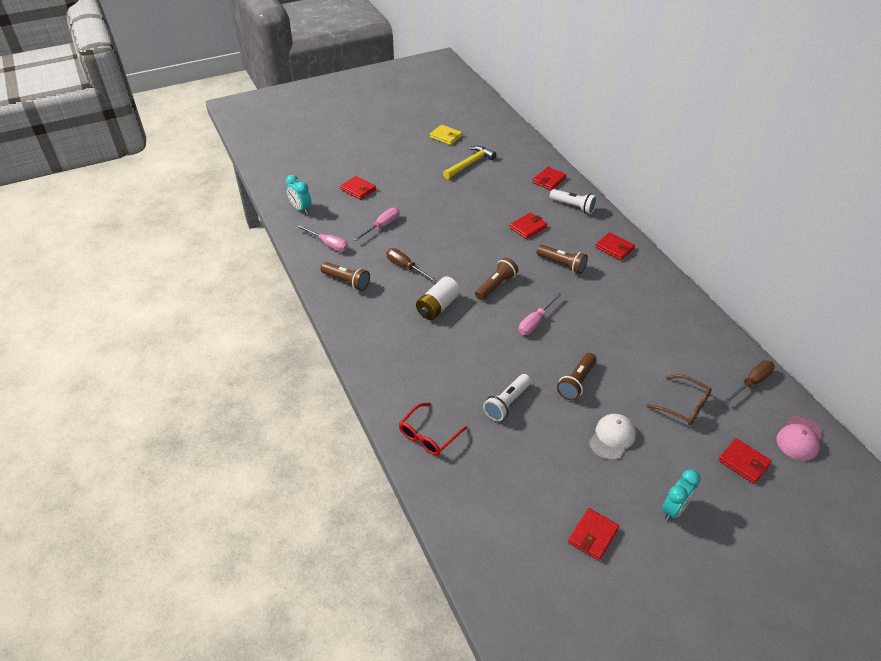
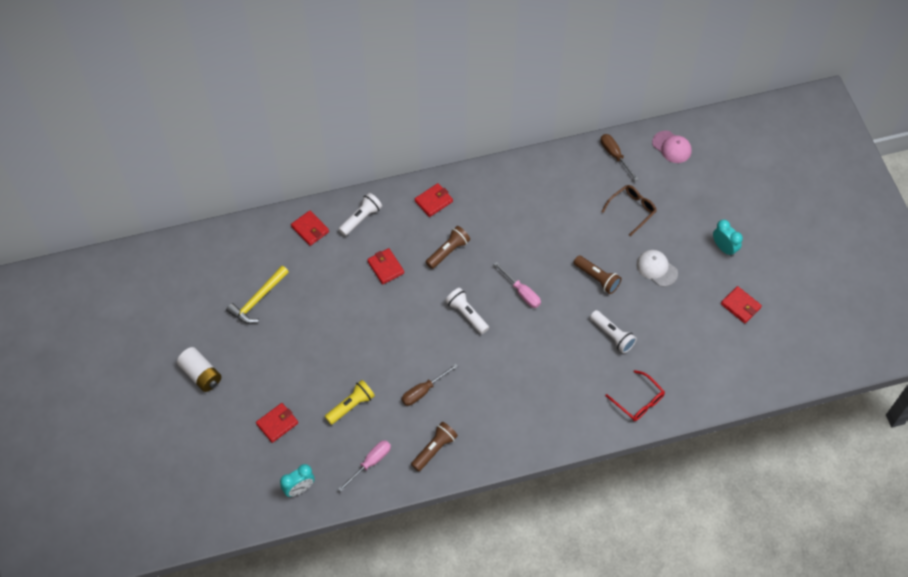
camera: 80 degrees left, 15 degrees up
(382, 226) = (351, 406): pink screwdriver -> yellow flashlight
(438, 307) = (487, 370): white battery -> white battery (201, 374)
(446, 136) = (193, 315): yellow wallet -> none
(470, 164) = (258, 299): yellow hammer -> yellow hammer turned 105 degrees counterclockwise
(496, 285) = (466, 314): brown flashlight -> white flashlight
(743, 462) = (689, 190): red wallet -> none

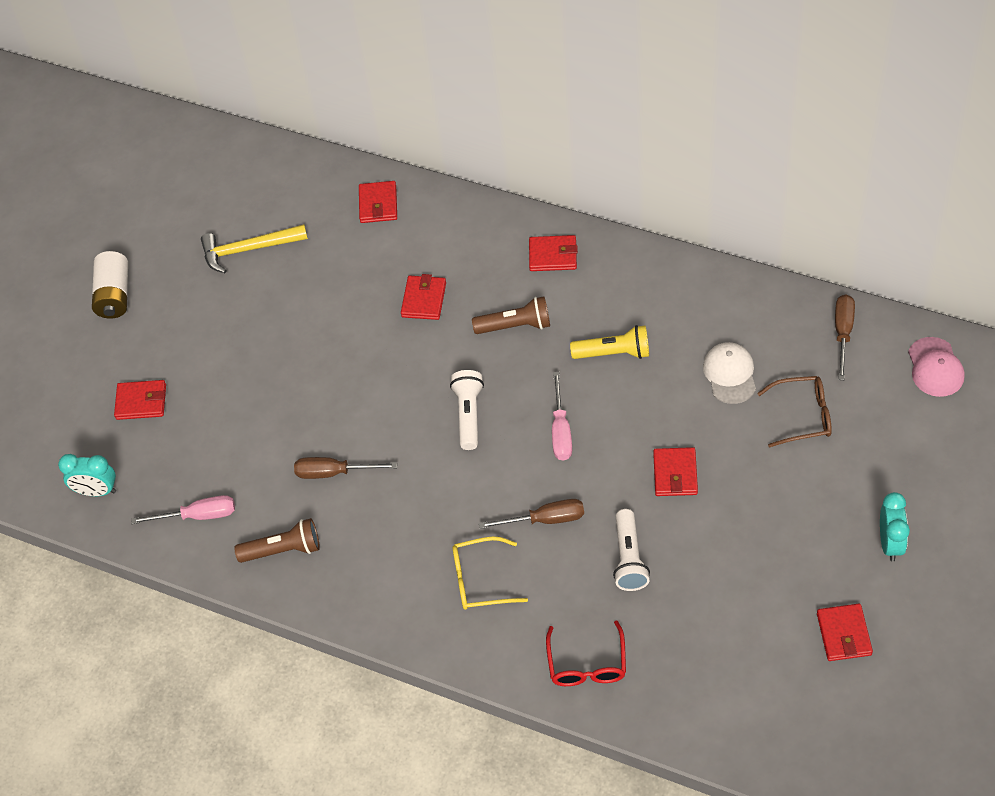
camera: 45 degrees right, 5 degrees down
(351, 406) = (238, 435): yellow flashlight -> yellow flashlight (614, 353)
(361, 218) = (448, 226): white flashlight -> none
(550, 395) = (480, 580): none -> yellow glasses
(554, 343) = (545, 519): none -> brown screwdriver
(597, 278) = (675, 474): brown flashlight -> red wallet
(656, 268) = (768, 511): white cap -> white cap (730, 374)

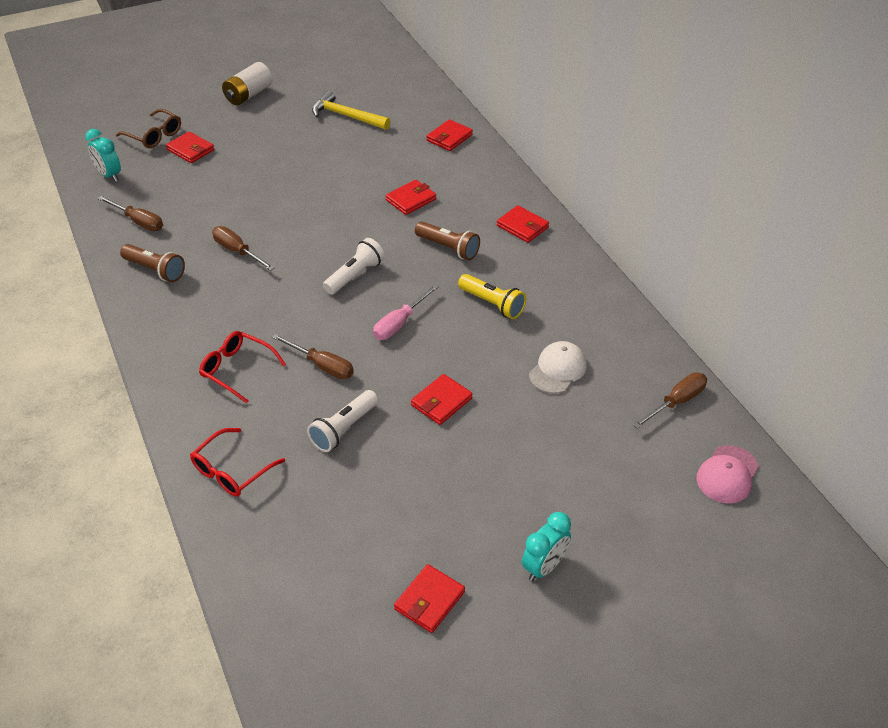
camera: 35 degrees right, 10 degrees down
(198, 515) = (139, 222): pink screwdriver -> brown screwdriver
(480, 580) = (237, 369): yellow glasses -> red glasses
(803, 416) = (580, 432): brown glasses -> brown glasses (154, 135)

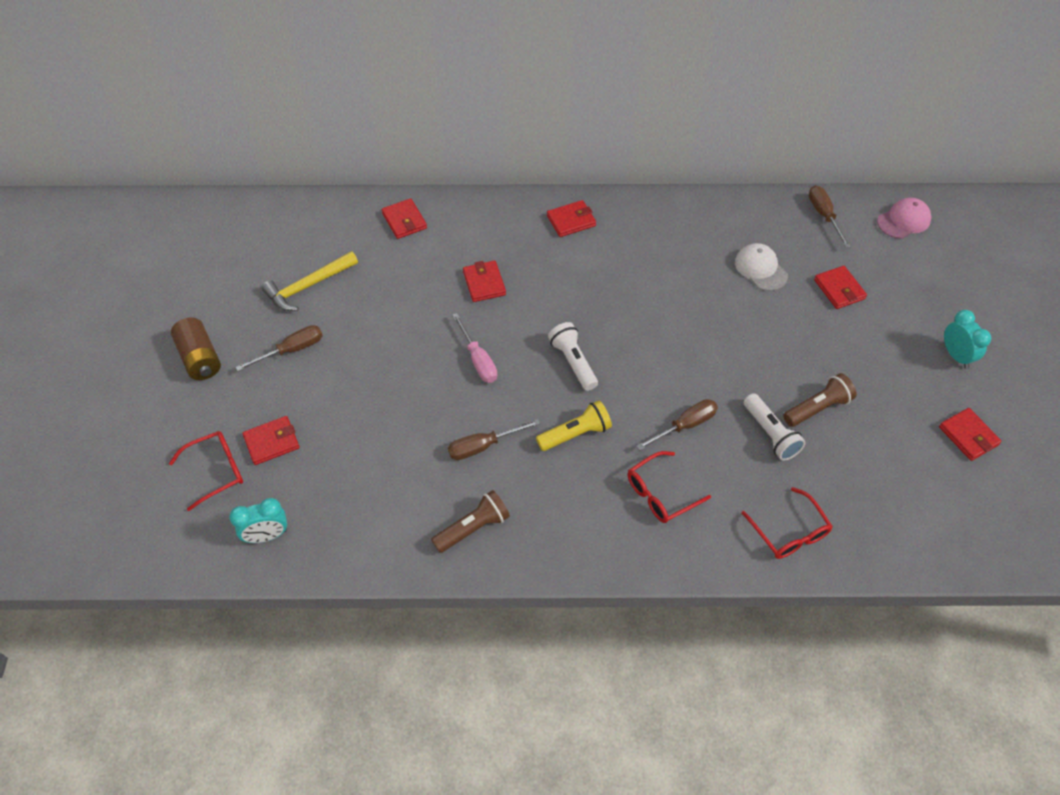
camera: 65 degrees left, 10 degrees up
(139, 222) = (377, 525): brown screwdriver -> brown screwdriver (291, 350)
(154, 135) = (216, 471): brown glasses -> red glasses
(249, 95) = (200, 358): white battery -> brown battery
(399, 323) = (656, 351): pink screwdriver -> pink screwdriver (478, 360)
(441, 402) = (766, 356): red wallet -> red wallet (839, 289)
(448, 248) = (572, 281): brown flashlight -> brown flashlight (818, 408)
(492, 304) = (662, 279): yellow flashlight -> yellow flashlight (576, 434)
(727, 474) = (904, 220): pink cap -> pink cap turned 90 degrees counterclockwise

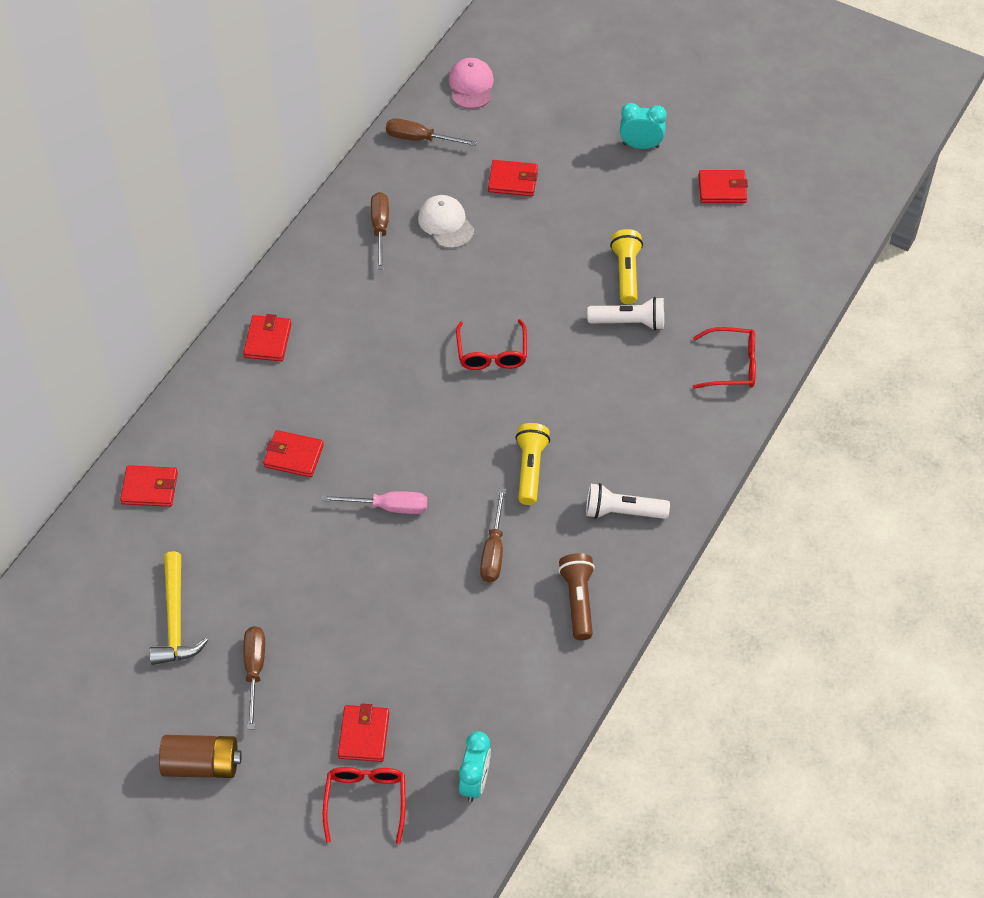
camera: 60 degrees left, 0 degrees up
(573, 362) = (447, 429): white flashlight -> white flashlight (622, 512)
(660, 494) = (636, 437): red glasses -> red glasses (492, 353)
(685, 425) = (578, 380): brown screwdriver -> brown screwdriver (380, 229)
(760, 269) = (446, 223): white cap -> white cap turned 60 degrees clockwise
(818, 408) = (626, 273): brown flashlight -> yellow flashlight

